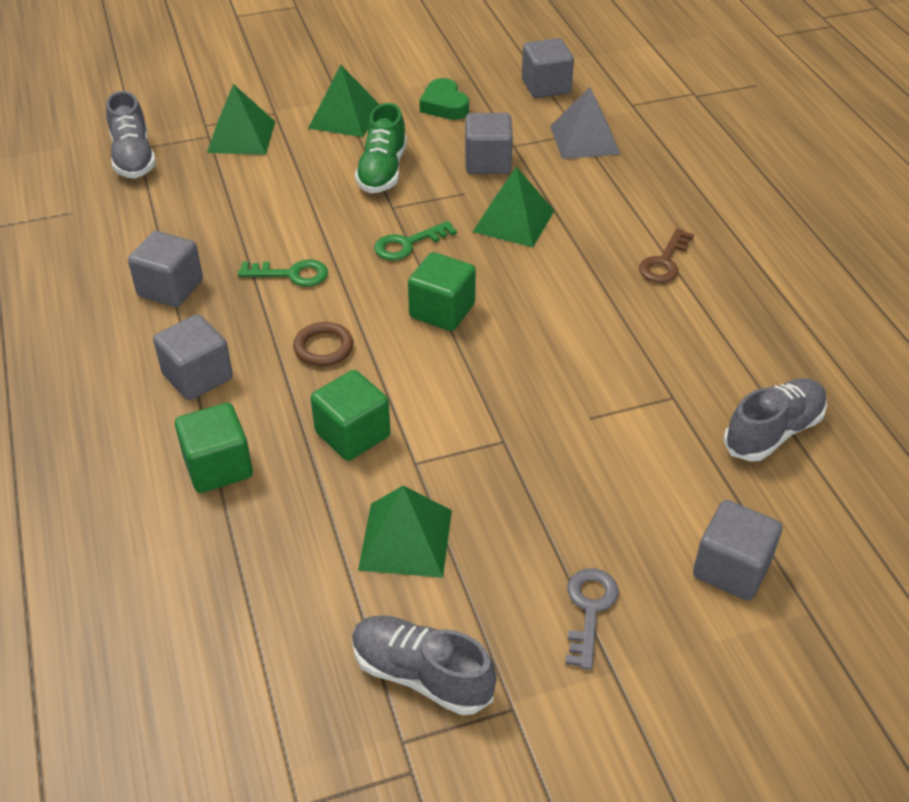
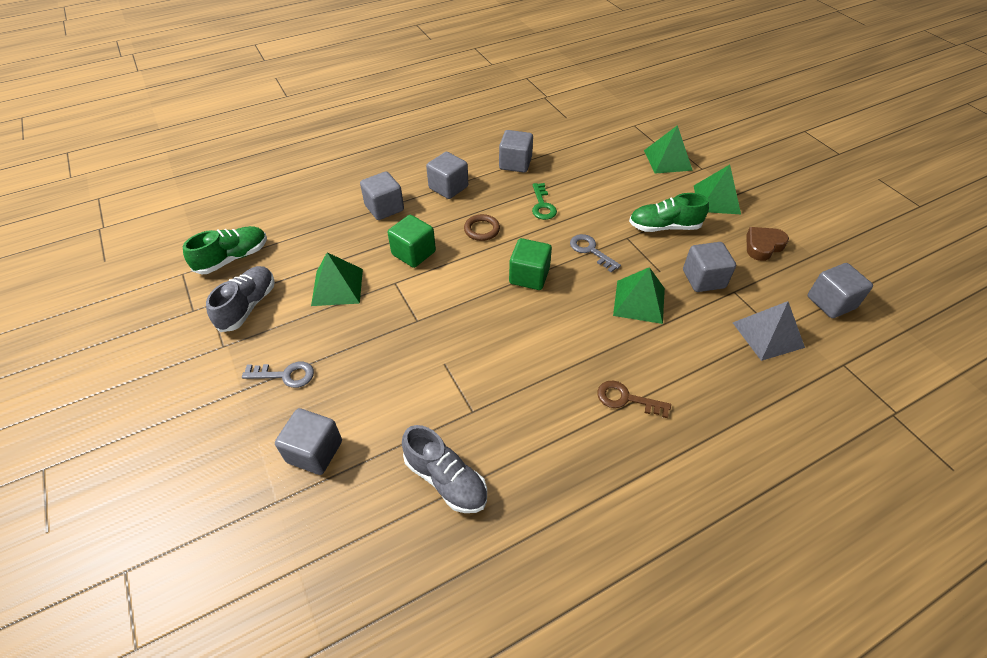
camera: 80 degrees right, 5 degrees up
(133, 157) = (624, 125): grey shoe -> none
(218, 467) = (384, 208): green cube -> grey cube
(279, 712) = (233, 258): none -> green shoe
(408, 244) = (590, 250): green key -> grey key
(444, 105) = (763, 246): green heart -> brown heart

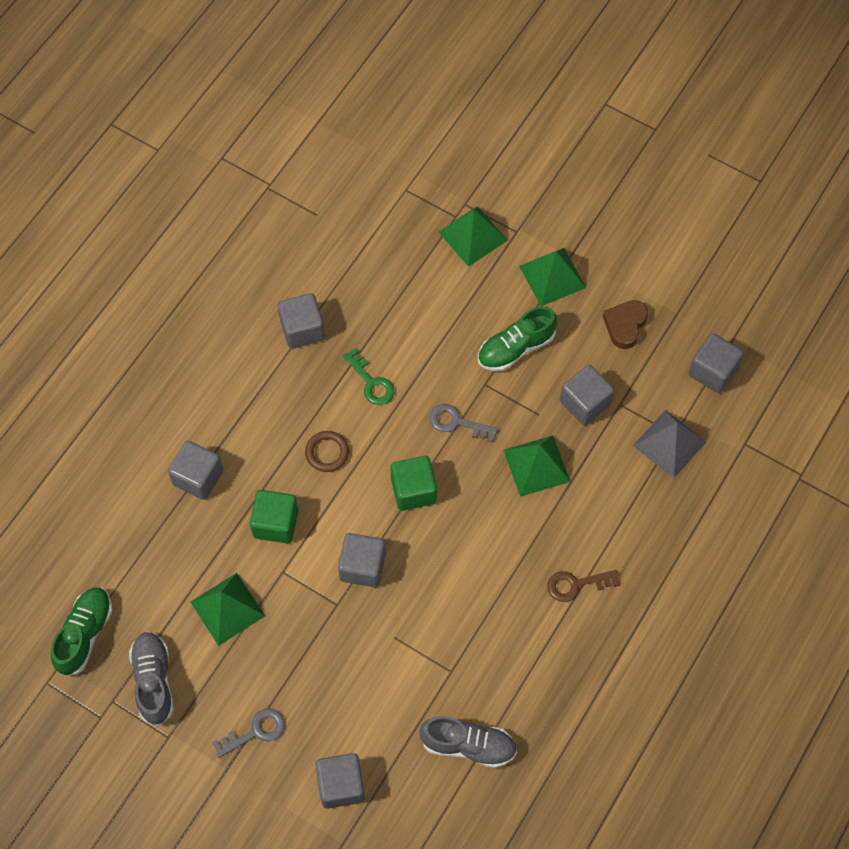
camera: 30 degrees left, 15 degrees up
(448, 187) = (249, 408): grey cube -> grey cube (362, 567)

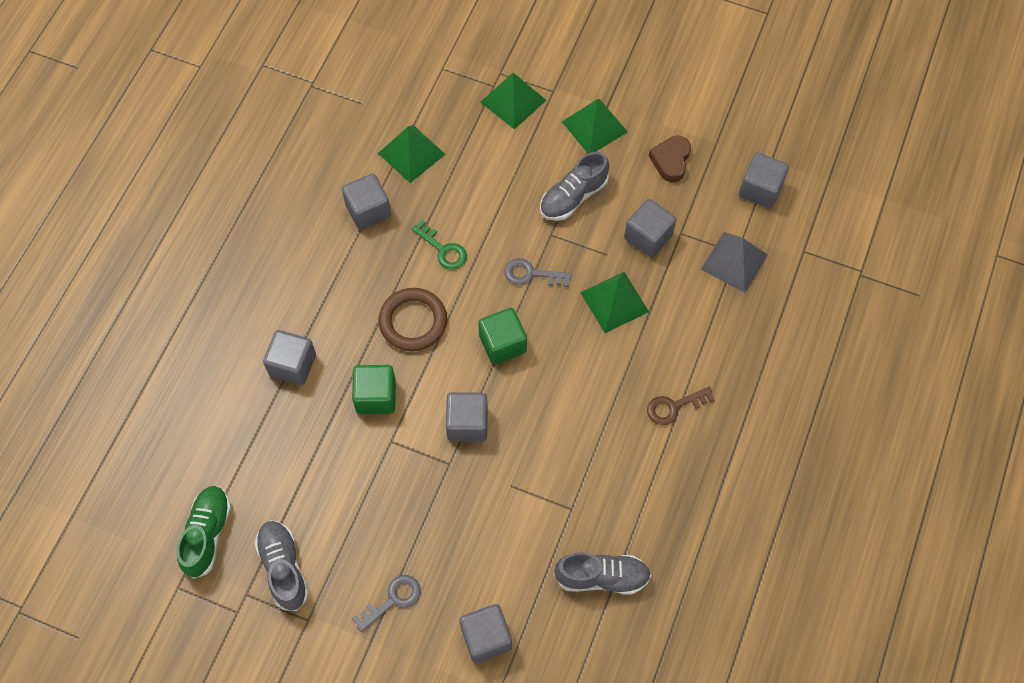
camera: 10 degrees left, 0 degrees up
(227, 609) = (343, 485): green pyramid -> green pyramid (411, 153)
(327, 452) = (413, 322): brown ring -> brown ring, size x1.61
(515, 348) = (573, 197): green shoe -> grey shoe

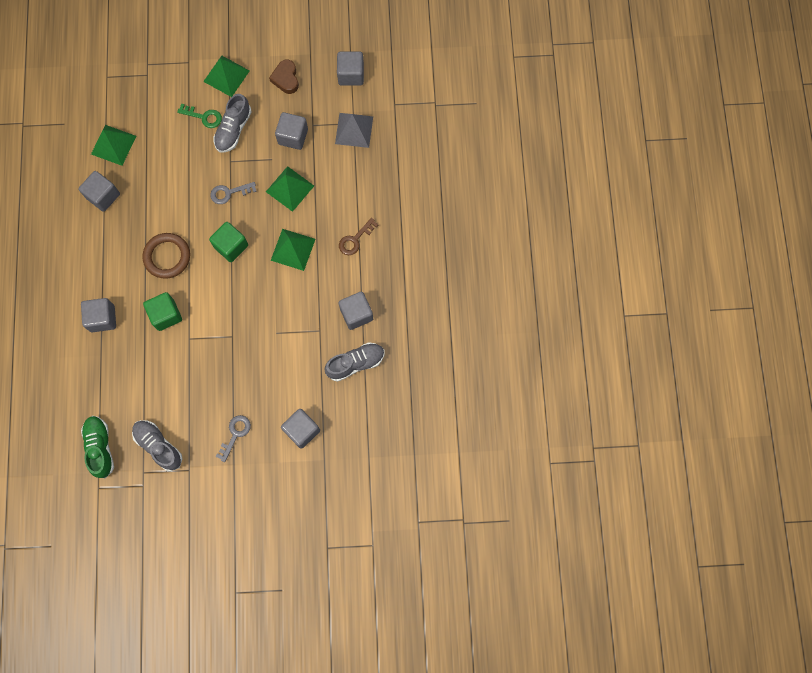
camera: 25 degrees left, 10 degrees up
(443, 249) = (164, 201): green key -> green key (204, 117)
(467, 423) = (232, 306): grey cube -> grey cube (356, 314)
(513, 101) = (164, 80): green pyramid -> green pyramid (293, 249)

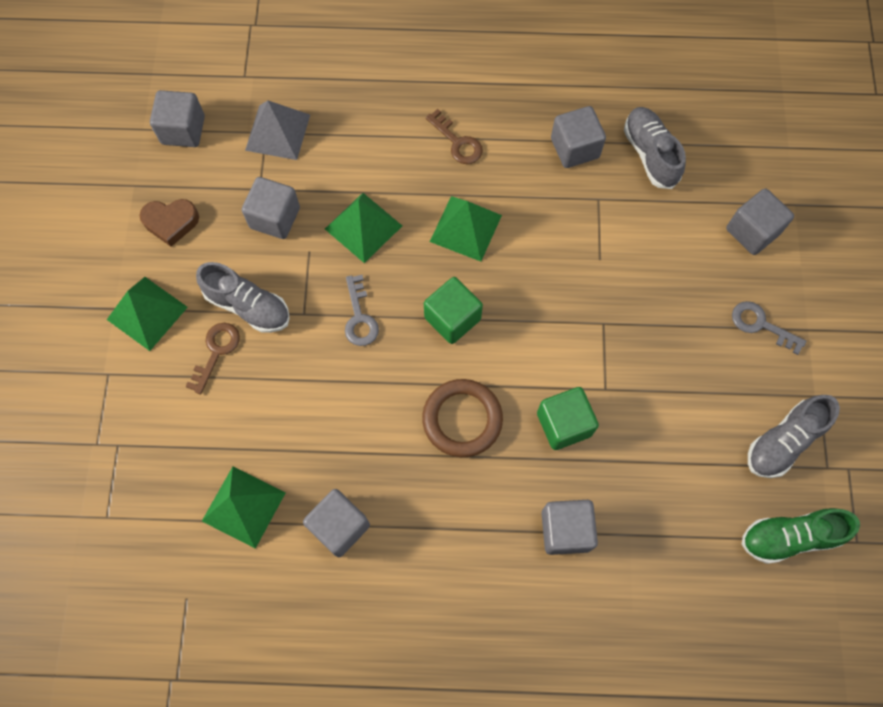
camera: 85 degrees left, 5 degrees down
(204, 117) = (216, 352): green key -> brown key

